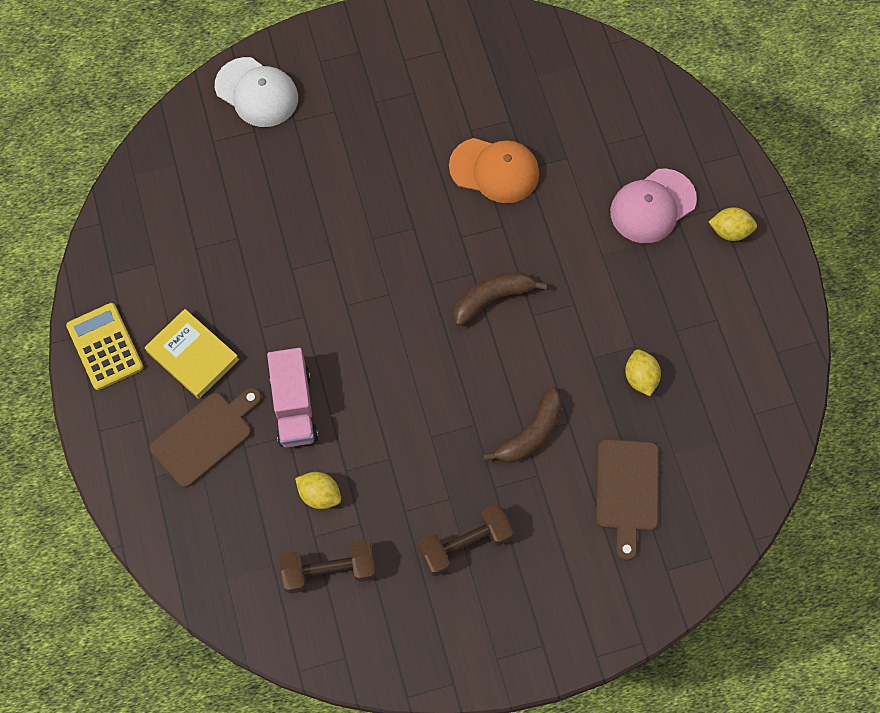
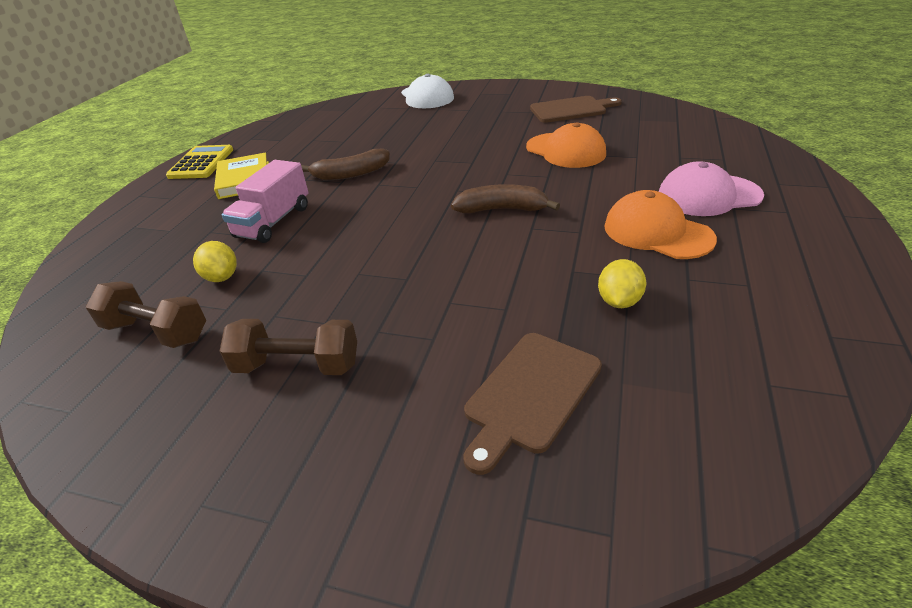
camera: 35 degrees right, 30 degrees down
(205, 436) = (194, 218): brown cutting board -> brown cutting board (571, 110)
(531, 433) = (457, 303): brown banana -> brown banana (351, 174)
(633, 279) = (657, 232): none -> orange cap
(730, 231) = (796, 228): yellow lemon -> none

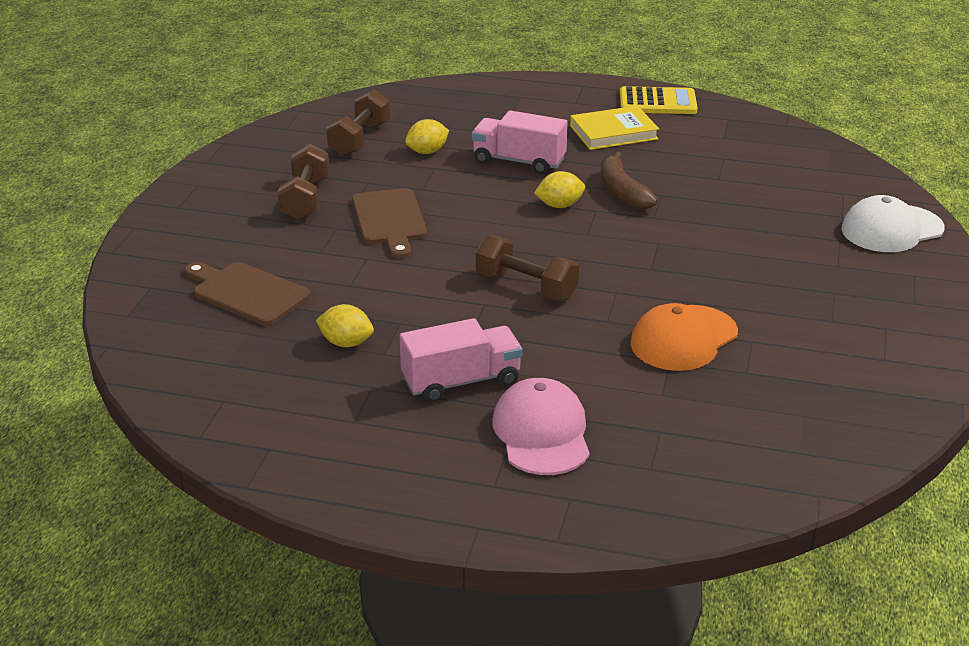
camera: 85 degrees right, 5 degrees down
(366, 199) = (559, 205): none -> yellow lemon
(502, 209) = (526, 287): brown banana -> brown dumbbell
(571, 110) = (843, 355): brown cutting board -> brown cutting board (389, 220)
(657, 232) = (461, 381): orange cap -> pink truck

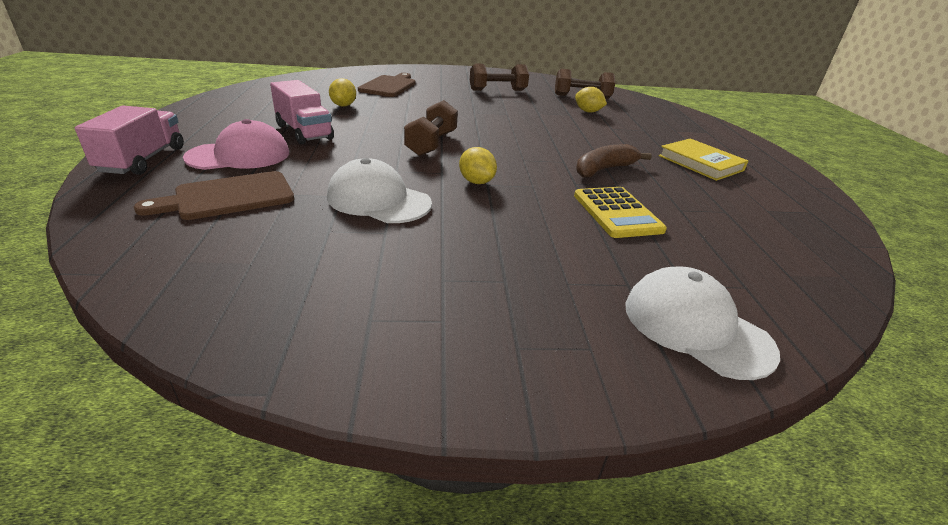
camera: 70 degrees right, 0 degrees up
(389, 220) = (490, 107): brown cutting board -> brown cutting board (228, 197)
(519, 161) = (608, 135): pink truck -> pink truck (143, 160)
(559, 205) = (557, 149): yellow lemon -> yellow lemon (476, 182)
(657, 102) = (785, 178): yellow calculator -> yellow calculator (617, 213)
(683, 338) = (378, 200): orange cap -> white cap

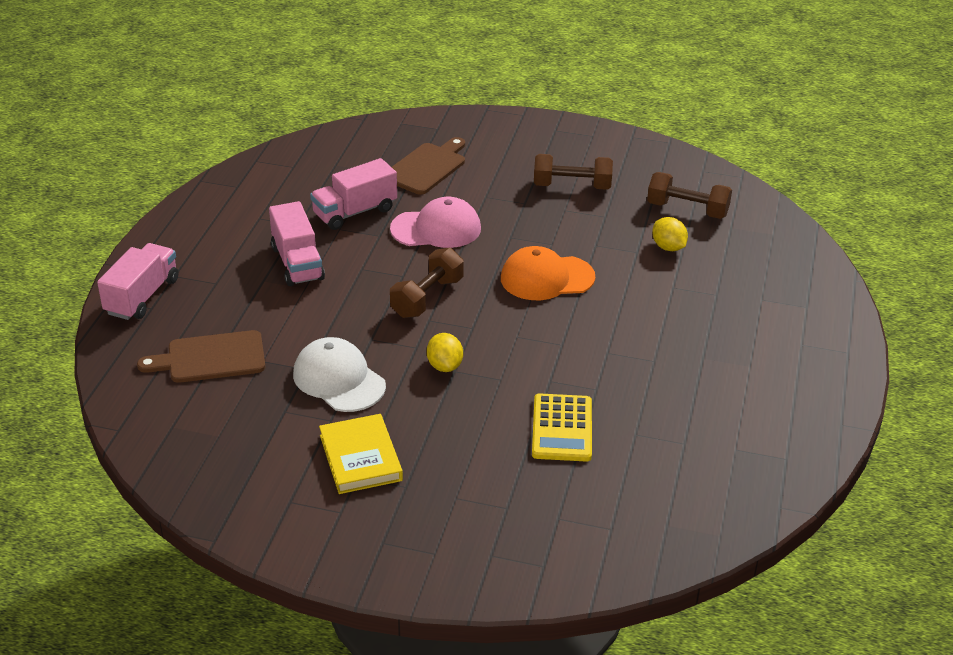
camera: 20 degrees right, 5 degrees up
(239, 155) = (227, 298): pink cap -> pink cap (436, 229)
(343, 105) = (355, 212): yellow lemon -> pink truck
(518, 129) = (546, 278): none -> orange cap
(604, 169) = (599, 363): brown banana -> none
(696, 327) = (530, 554): white cap -> none
(700, 163) = (731, 367): yellow book -> yellow book (360, 458)

